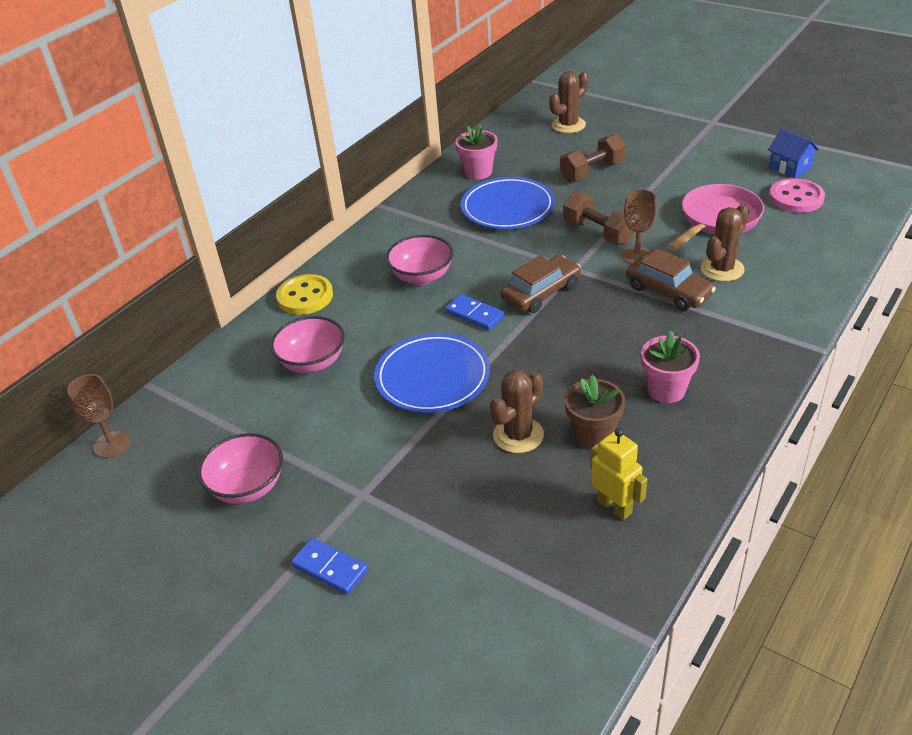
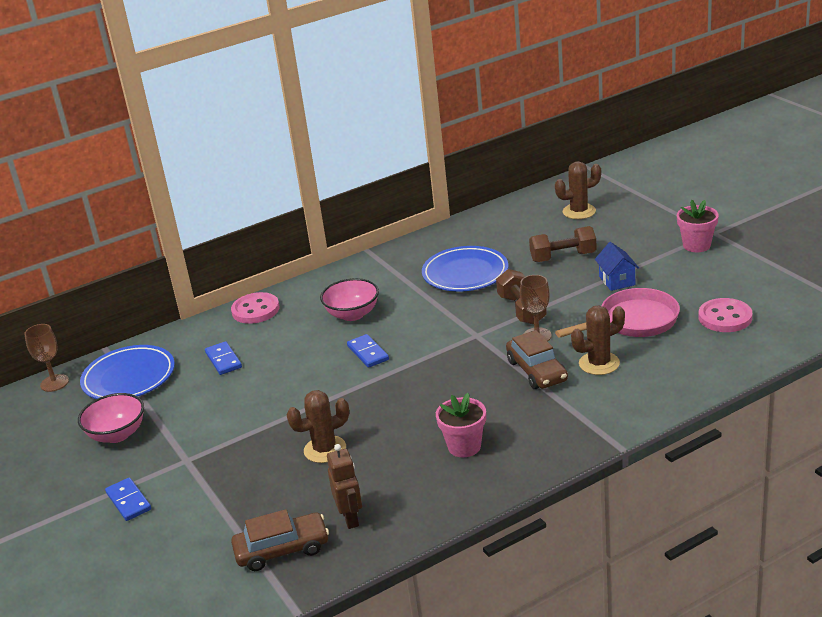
camera: 25 degrees right, 10 degrees down
(305, 297) = (255, 310): yellow button -> pink button
(312, 362) = (223, 360): pink bowl -> blue domino
(432, 378) = (298, 392): blue plate -> blue plate (129, 378)
(478, 172) = (467, 238): pink flower pot -> pink flower pot (696, 245)
(541, 293) = (433, 348): brown car -> brown car (282, 550)
(593, 435) = (379, 464): brown flower pot -> none
(614, 506) = (350, 518): yellow robot -> brown robot
(789, 168) = (746, 289): blue house -> blue house (617, 281)

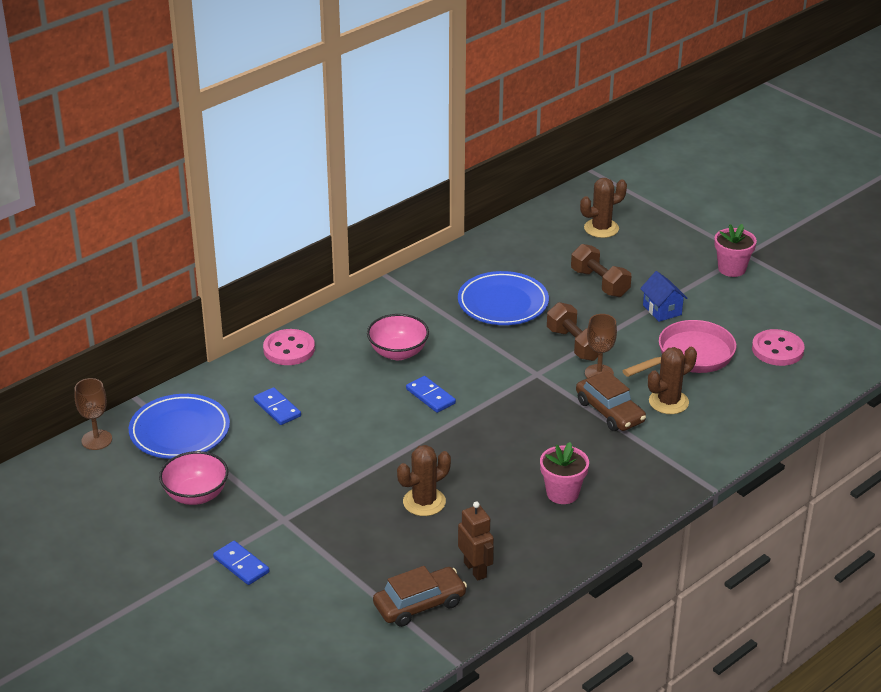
camera: 15 degrees left, 5 degrees up
(563, 257) = (600, 283): brown dumbbell -> brown dumbbell turned 75 degrees clockwise

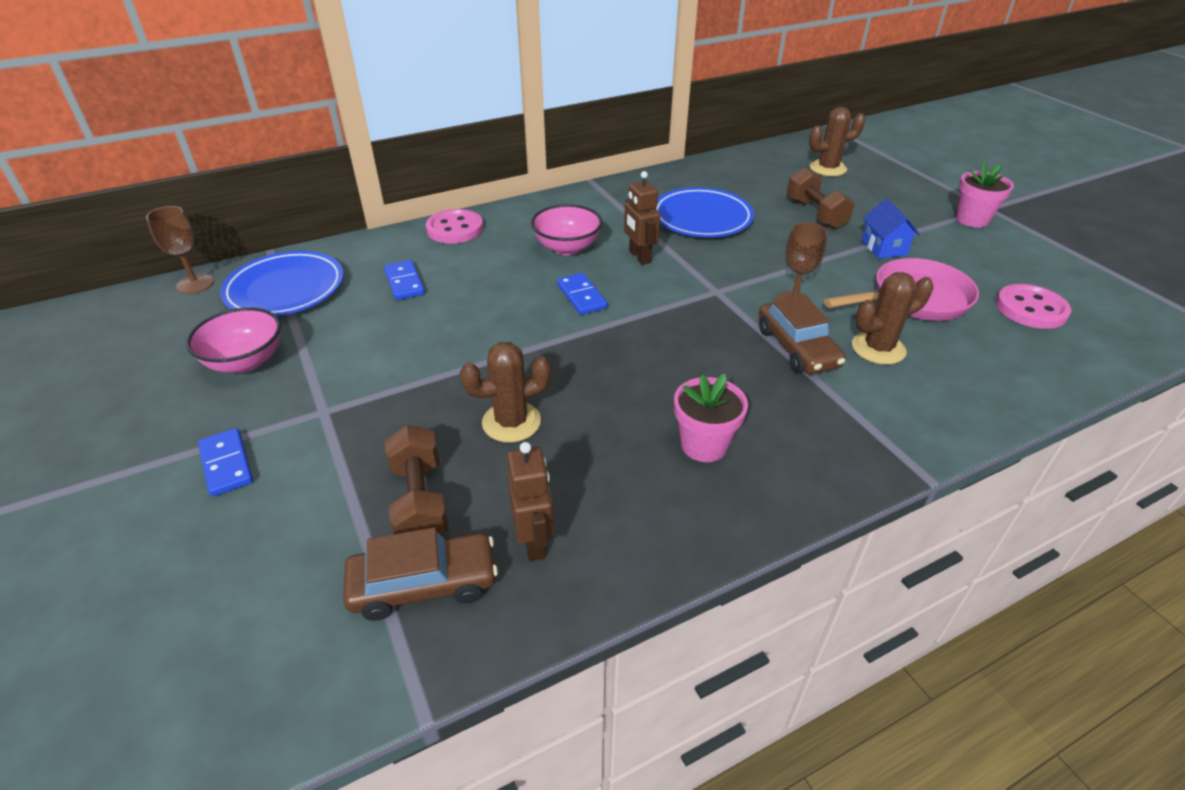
camera: 15 degrees right, 5 degrees up
(463, 352) = (639, 257): none -> brown robot
(575, 344) = (771, 267): brown dumbbell -> brown dumbbell (420, 501)

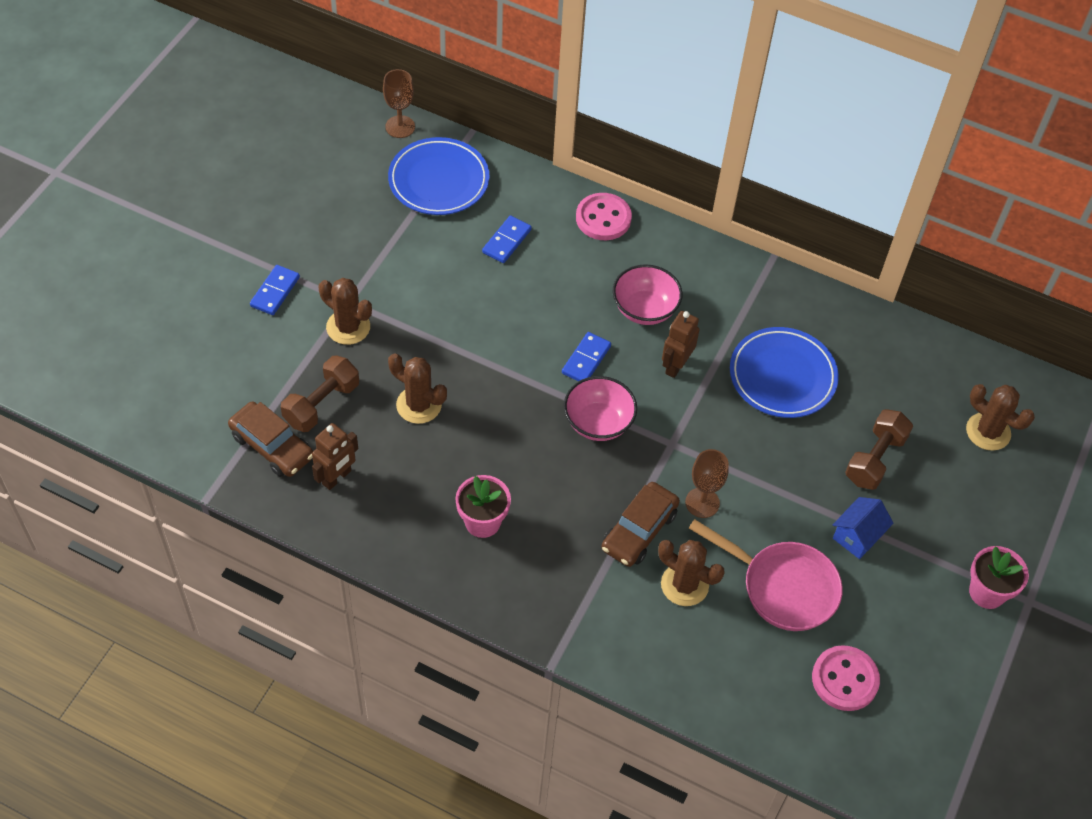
camera: 50 degrees right, 15 degrees up
(246, 362) = (355, 225): pink bowl -> pink bowl (598, 423)
(352, 427) = (348, 327): none -> brown cactus

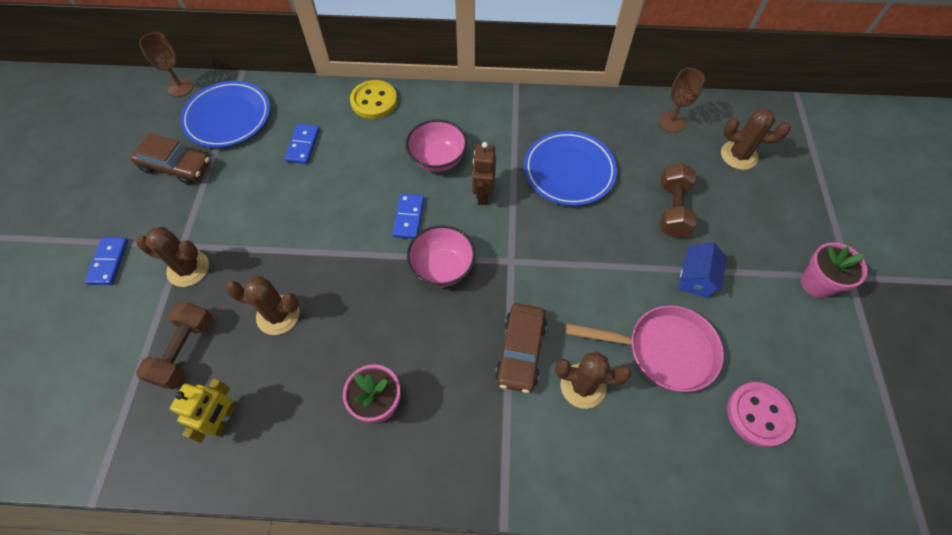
camera: 20 degrees left, 5 degrees up
(272, 446) = (147, 414): brown car -> brown car (176, 166)
(337, 477) = (223, 420): brown robot -> yellow robot
(603, 218) = (374, 101): pink button -> yellow button
(702, 502) = (560, 302): brown goblet -> brown goblet (671, 122)

